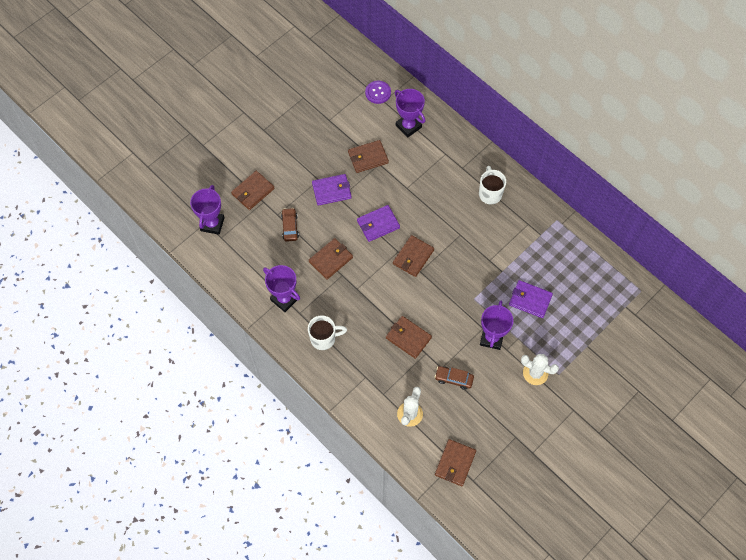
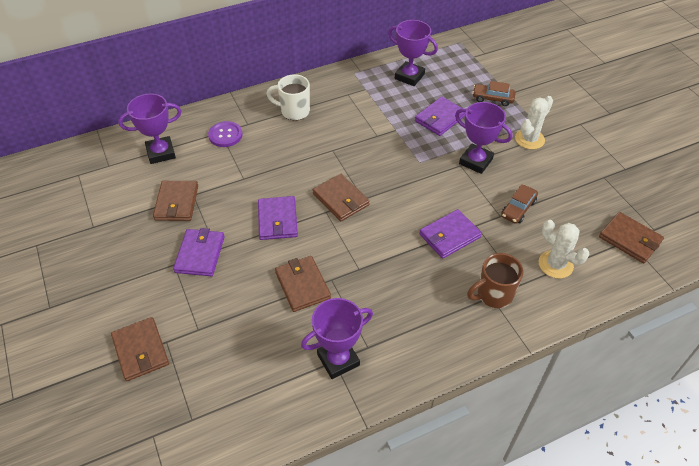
camera: 70 degrees left, 15 degrees down
(212, 224) = (161, 426): purple trophy -> purple trophy (409, 76)
(290, 227) = (227, 319): brown car -> brown car (492, 98)
(324, 338) = (419, 328): white mug -> none
(367, 378) = (493, 295): none -> brown mug
(378, 92) = (92, 167): purple button -> purple button (225, 135)
(408, 338) = (449, 236): brown wallet -> purple wallet

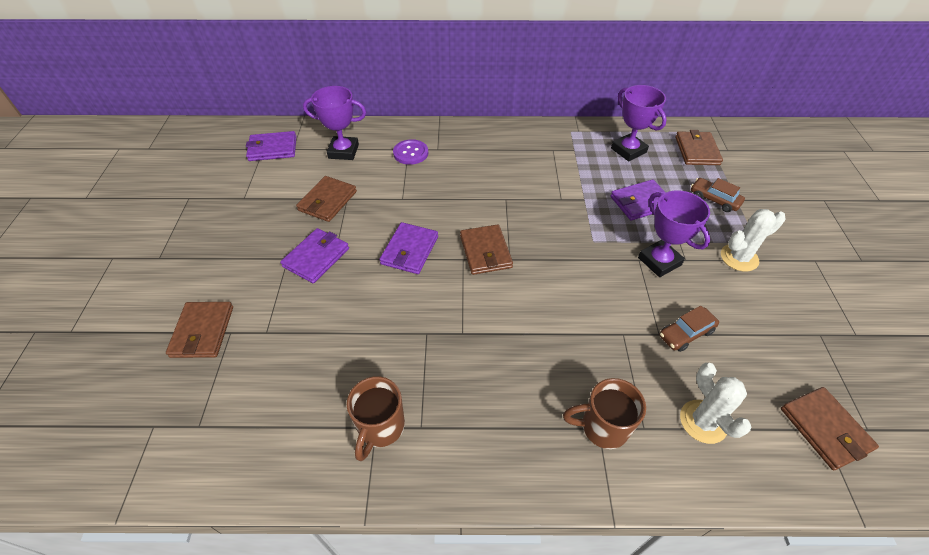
camera: 25 degrees right, 0 degrees up
(294, 111) = (489, 150): white mug -> none
(302, 285) = (393, 327): brown wallet -> brown wallet (697, 151)
(338, 360) = (380, 428): purple trophy -> brown mug
(449, 236) = (584, 334): purple wallet -> purple wallet (272, 149)

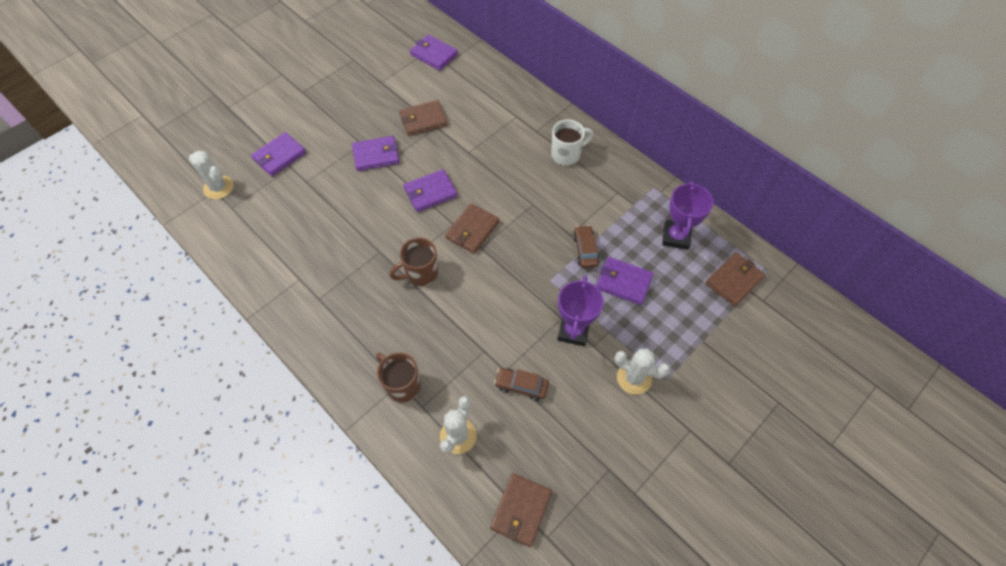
camera: 45 degrees right, 10 degrees up
(154, 419) = (218, 187): none -> white cactus
(202, 331) = (279, 156): brown wallet -> purple wallet
(343, 151) = (473, 88): purple trophy -> none
(380, 428) = (301, 281): brown mug -> brown mug (420, 273)
(410, 153) = (514, 121): purple button -> none
(483, 150) = (566, 155): none -> white mug
(714, 199) = (684, 326): brown car -> brown car (585, 250)

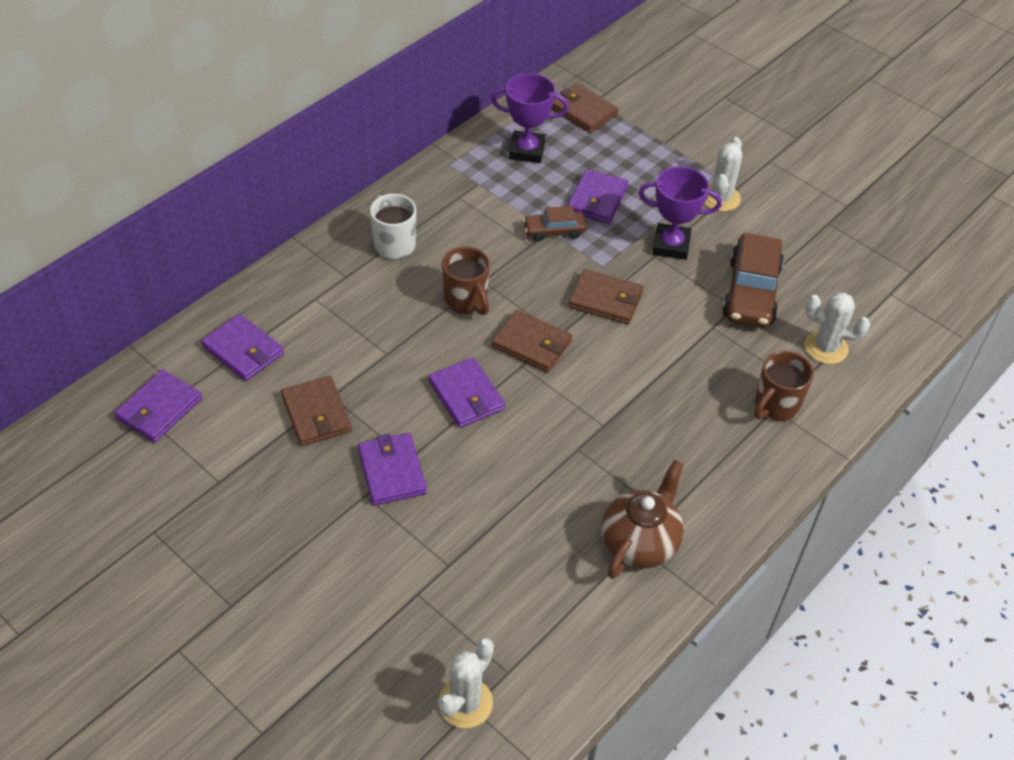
camera: 95 degrees left, 10 degrees down
(279, 156) = (392, 616): purple wallet -> purple wallet (243, 350)
(301, 281) = (640, 542): none -> brown teapot
(420, 273) = (609, 398): brown mug -> brown mug (466, 301)
(521, 386) = (751, 292): brown car -> brown car, size x1.82
(521, 510) = (891, 292): brown wallet -> brown wallet (605, 300)

